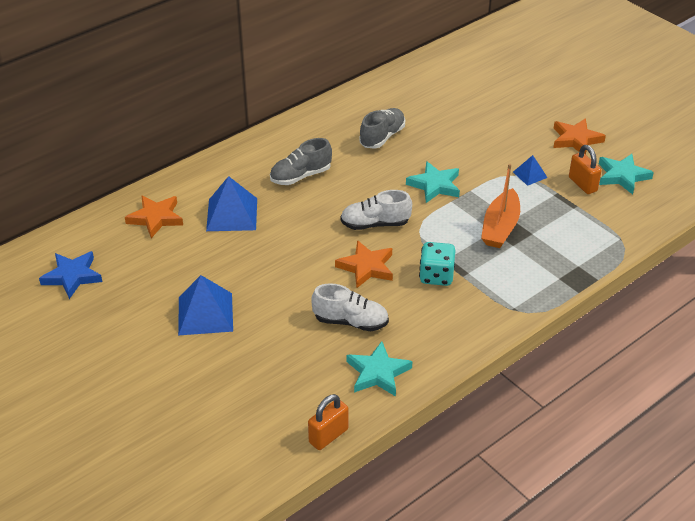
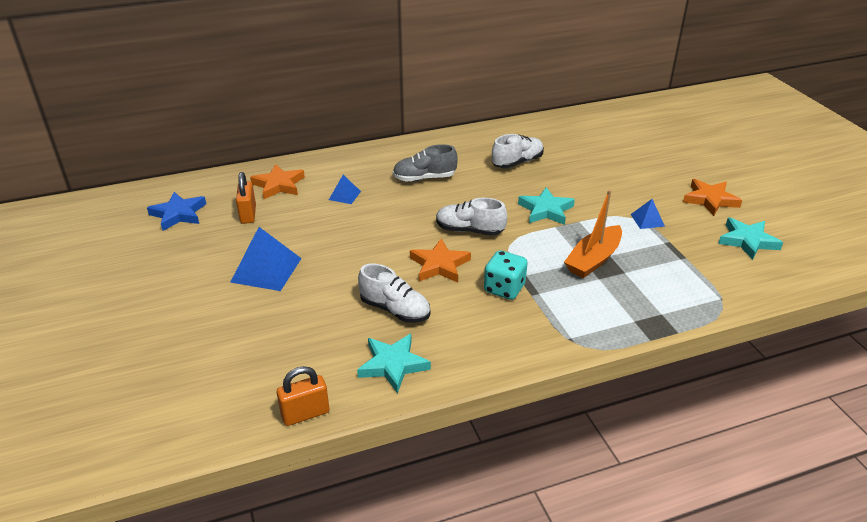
camera: 20 degrees right, 5 degrees down
(232, 214) = (344, 195): blue pyramid -> blue pyramid, size x0.53
(382, 137) = (517, 162): grey shoe -> white shoe
(582, 184) = (700, 239): orange padlock -> orange padlock (248, 214)

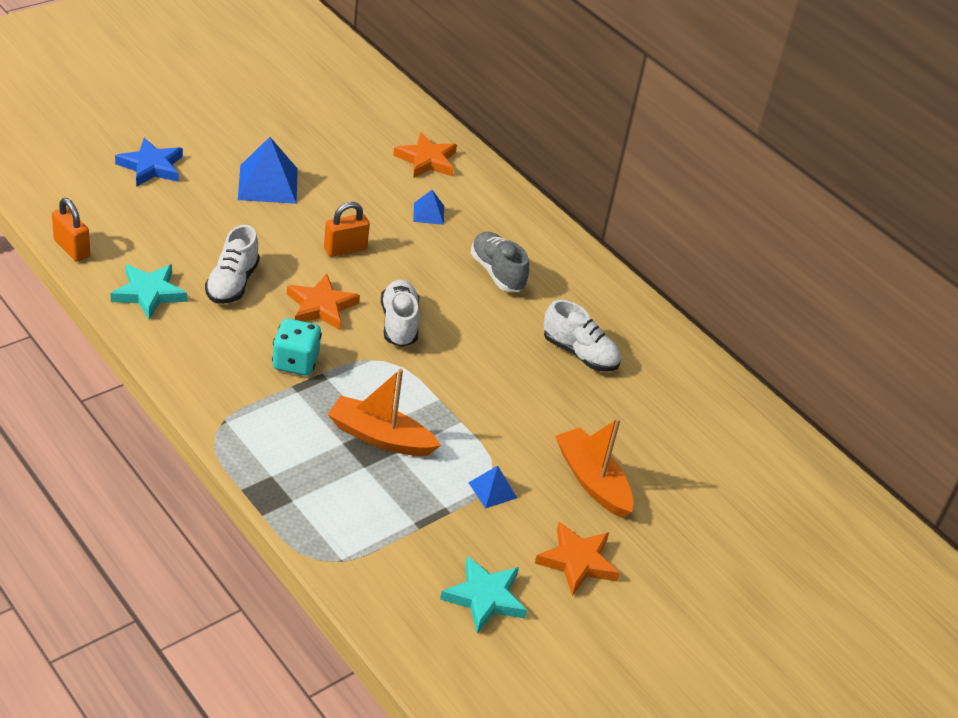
camera: 65 degrees right, 5 degrees up
(178, 214) = (340, 105): blue star -> blue star (151, 166)
(248, 214) = (359, 151): orange padlock -> orange padlock (345, 249)
(546, 210) = (473, 388): turquoise star -> none
(637, 181) = (592, 481): none -> orange boat

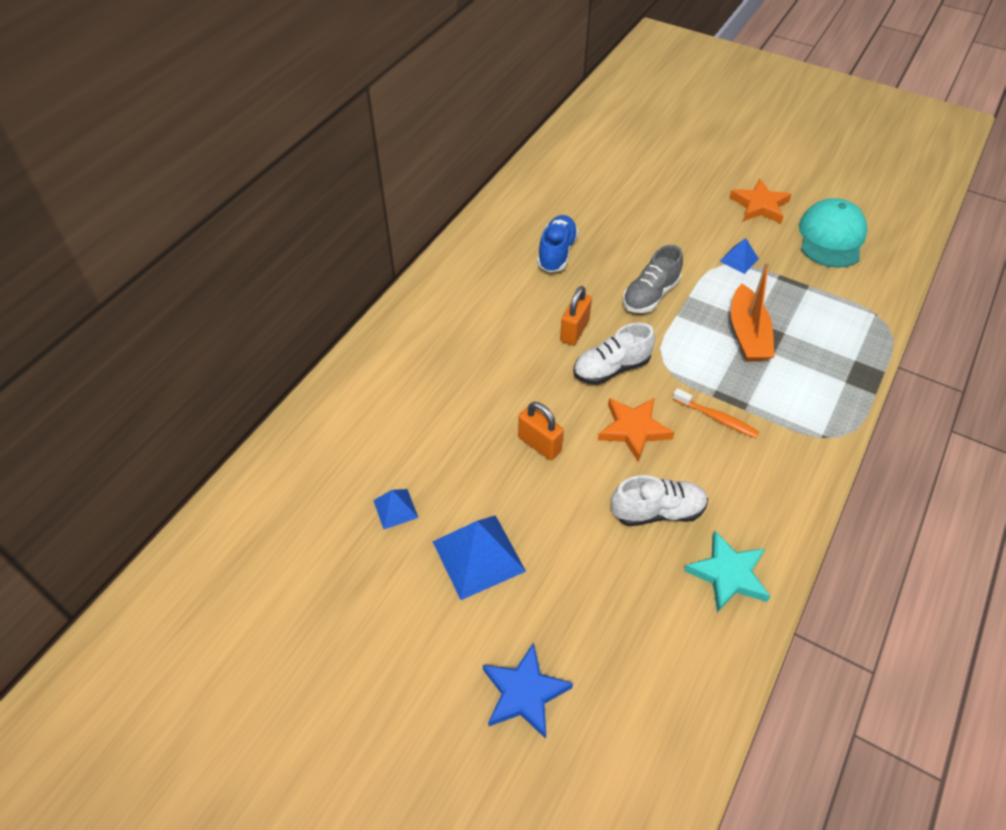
camera: 105 degrees left, 10 degrees up
(72, 249) = (723, 689): orange padlock -> orange padlock (574, 331)
(295, 362) = (717, 418): turquoise dice -> orange toothbrush
(426, 160) = (346, 434): orange star -> none
(428, 213) = (438, 402): blue pyramid -> blue pyramid (395, 508)
(485, 598) = (831, 237): turquoise star -> turquoise cap
(497, 272) = (492, 327): grey shoe -> grey shoe (650, 295)
(580, 354) = (556, 253): white shoe -> blue shoe
(592, 481) = (683, 216): orange boat -> none

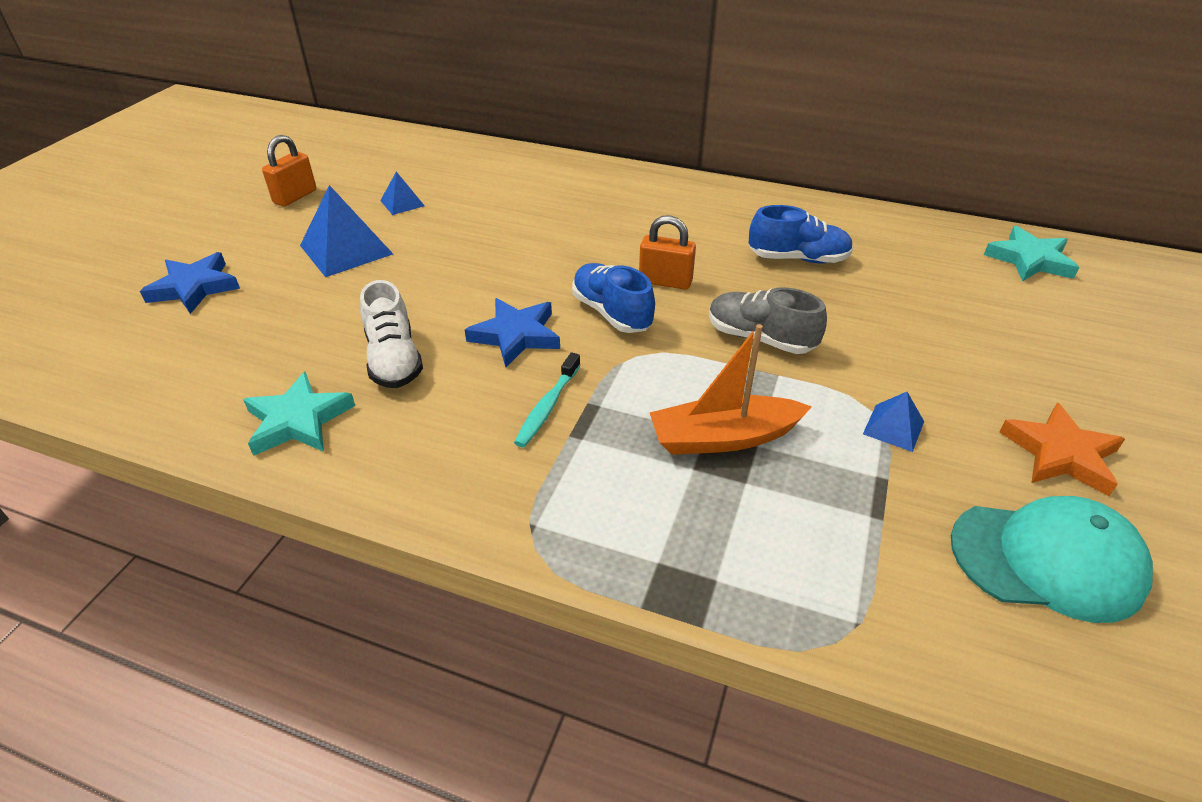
camera: 80 degrees right, 10 degrees down
(539, 444) = (485, 271): orange padlock -> orange padlock (295, 197)
(579, 149) = (1030, 260): none -> turquoise star
(611, 368) = (612, 313): white shoe -> blue shoe
(633, 429) = (516, 335): orange star -> blue star
(717, 418) = (547, 407): orange toothbrush -> turquoise toothbrush

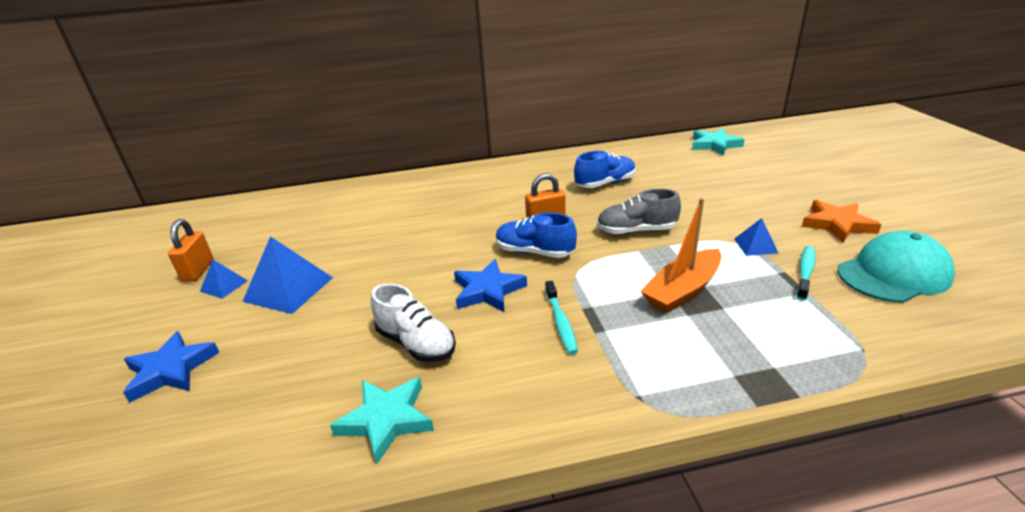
camera: 30 degrees left, 10 degrees down
(402, 203) = (301, 243): blue pyramid -> blue pyramid (224, 286)
(915, 494) = (805, 272): none -> turquoise toothbrush

